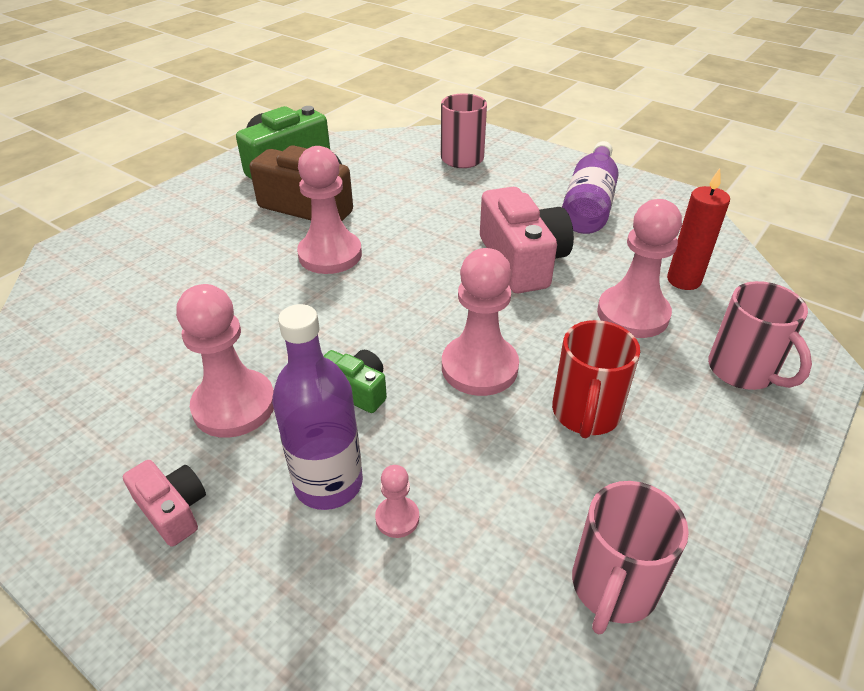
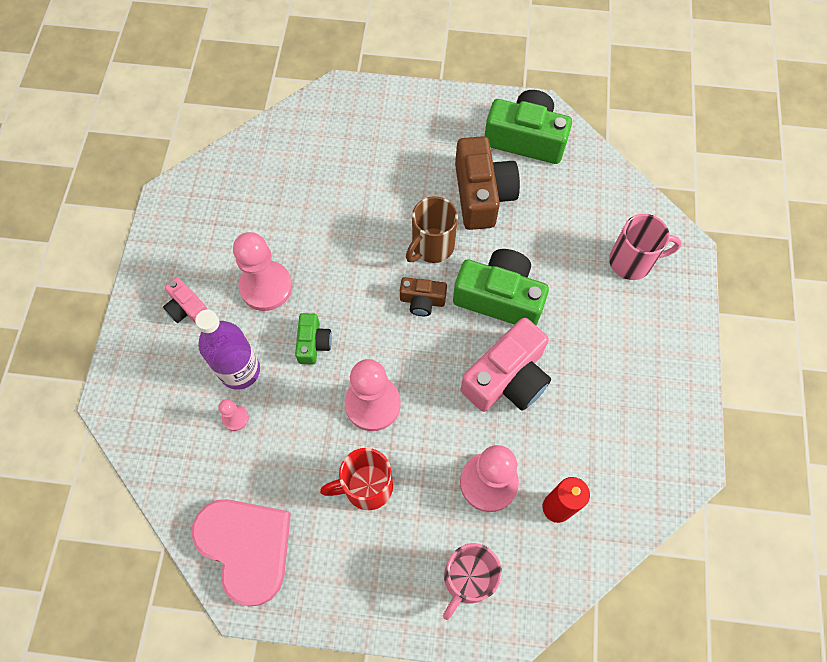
camera: 60 degrees right, 25 degrees up
(173, 510) = (187, 308): pink camera -> pink camera turned 120 degrees clockwise
(330, 255) = (432, 246): pink pawn -> brown mug
(385, 283) = (422, 301): none -> brown camera
(430, 234) = (499, 297): none -> green camera
(589, 204) = (625, 395): purple bottle -> none
(613, 587) = (246, 547): pink mug -> pink heart

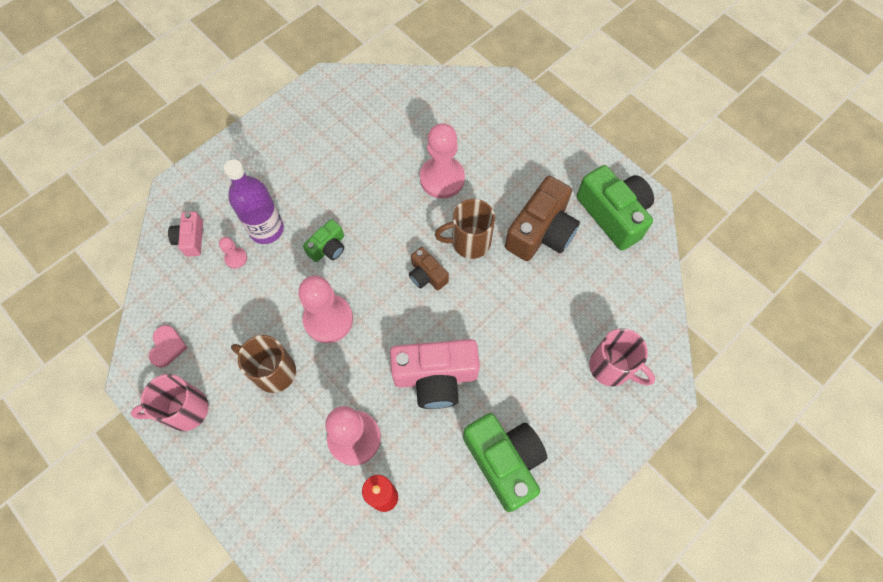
camera: 40 degrees right, 0 degrees up
(187, 308) = (272, 163): pink camera -> pink camera (191, 239)
(246, 547) = (167, 347): pink heart -> pink heart, size x0.45
(266, 287) = (333, 186): pink pawn -> pink pawn (442, 179)
(366, 487) = (273, 371): red mug -> brown mug
(467, 579) = (279, 491): pink mug -> pink mug (185, 410)
(499, 297) = (484, 315): green camera -> green camera (504, 461)

